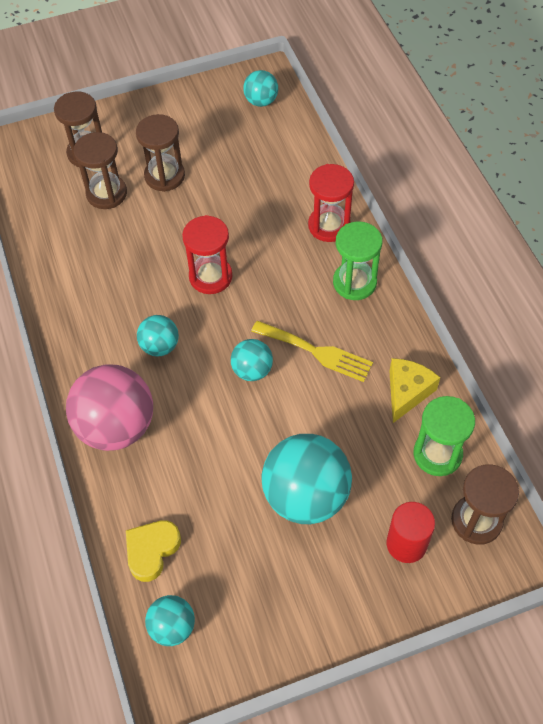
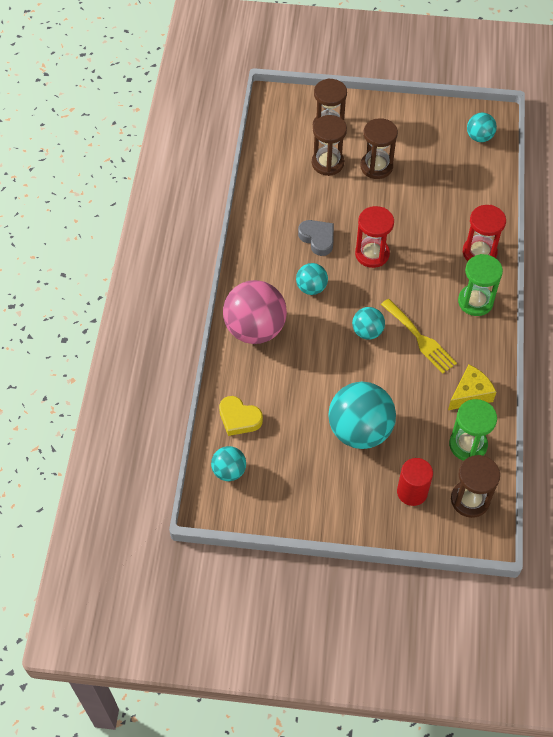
camera: 25 degrees right, 0 degrees up
(138, 285) = (317, 239): none -> grey heart
(151, 550) = (239, 418): yellow heart -> yellow heart turned 120 degrees counterclockwise

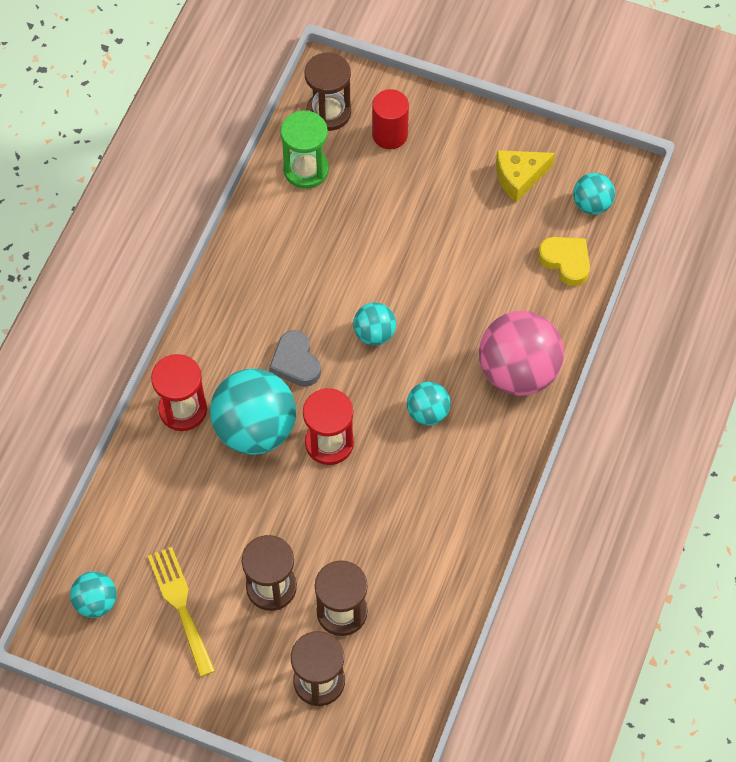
camera: 165 degrees left, 5 degrees up
(317, 239) = (396, 485): grey heart -> grey heart (295, 362)
(360, 430) = (425, 214): turquoise ball -> turquoise ball (255, 429)
(420, 338) = (311, 308): yellow fork -> yellow fork (180, 605)
(470, 394) = (278, 226): yellow cheese -> yellow cheese (519, 178)
(475, 301) = (220, 341): green hourglass -> none

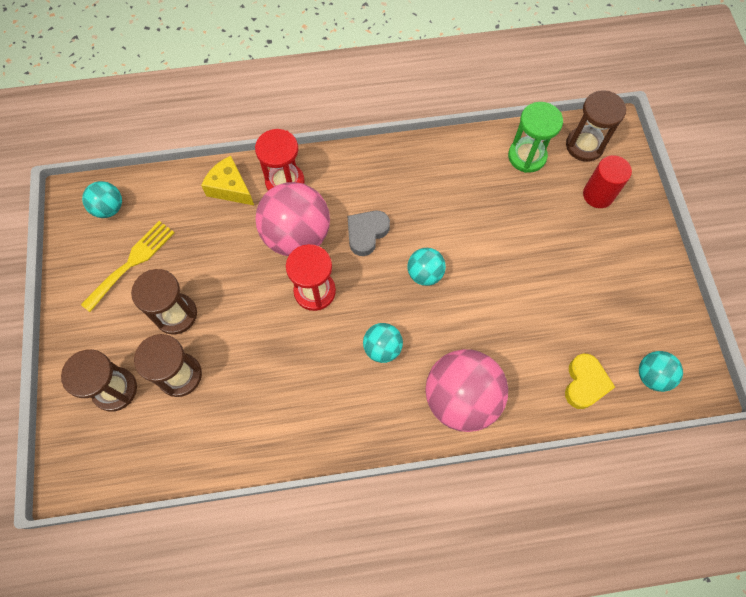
camera: 60 degrees right, 5 degrees up
(255, 429) = (297, 236): turquoise ball -> pink ball
(519, 178) = (633, 306): yellow cheese -> yellow cheese (230, 188)

